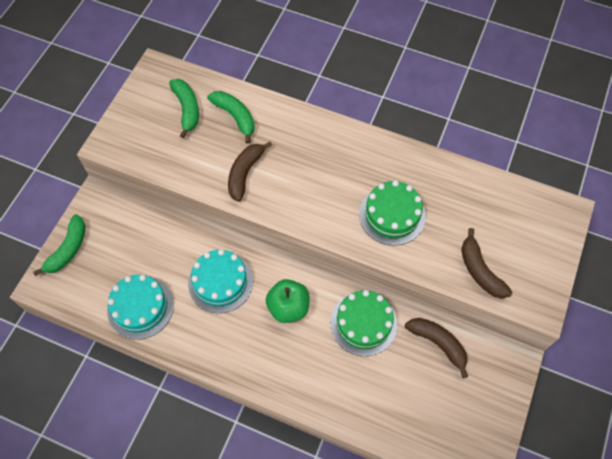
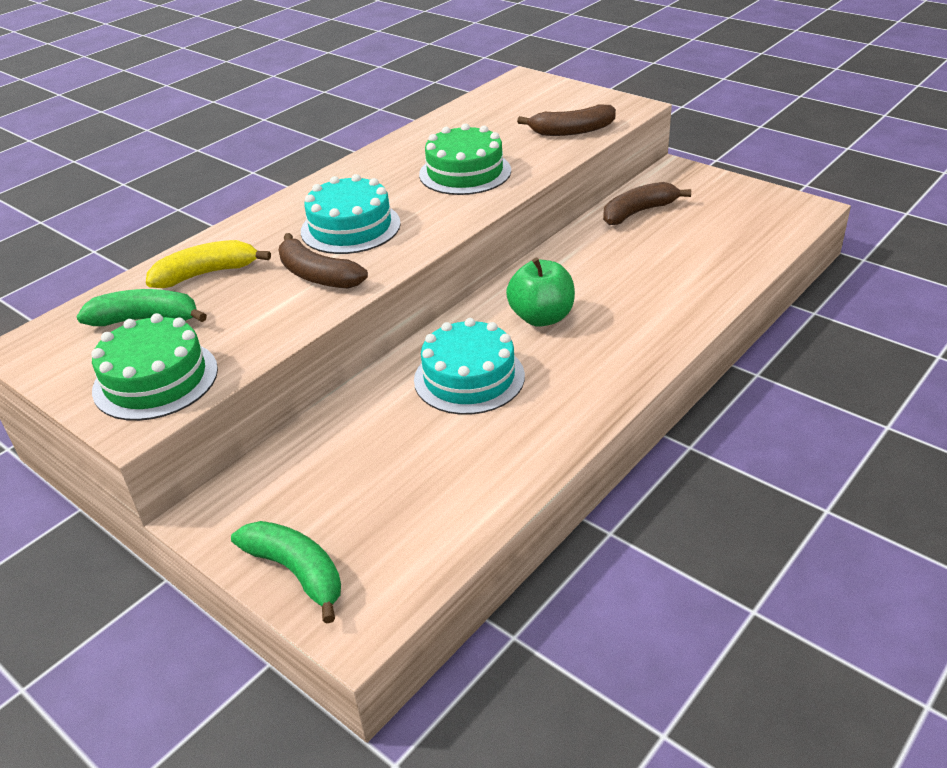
camera: 70 degrees left, 25 degrees down
(140, 307) = (472, 477): turquoise cake -> turquoise cake (350, 227)
(235, 117) = (206, 274): green banana -> yellow banana
(363, 323) = (591, 259): green cake -> green cake (155, 379)

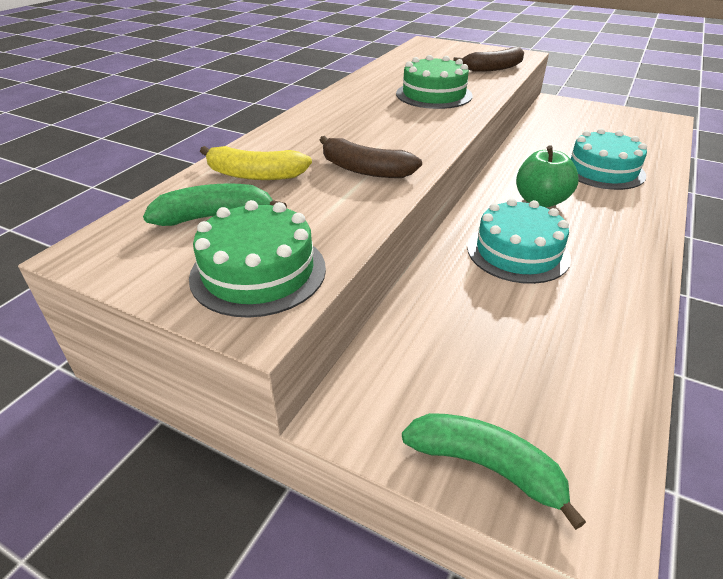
camera: 15 degrees left, 0 degrees up
(206, 274) = (255, 175): yellow banana -> yellow banana turned 135 degrees counterclockwise
(350, 227) = (367, 134): turquoise cake -> turquoise cake (602, 170)
(638, 212) = (552, 127): brown banana -> none

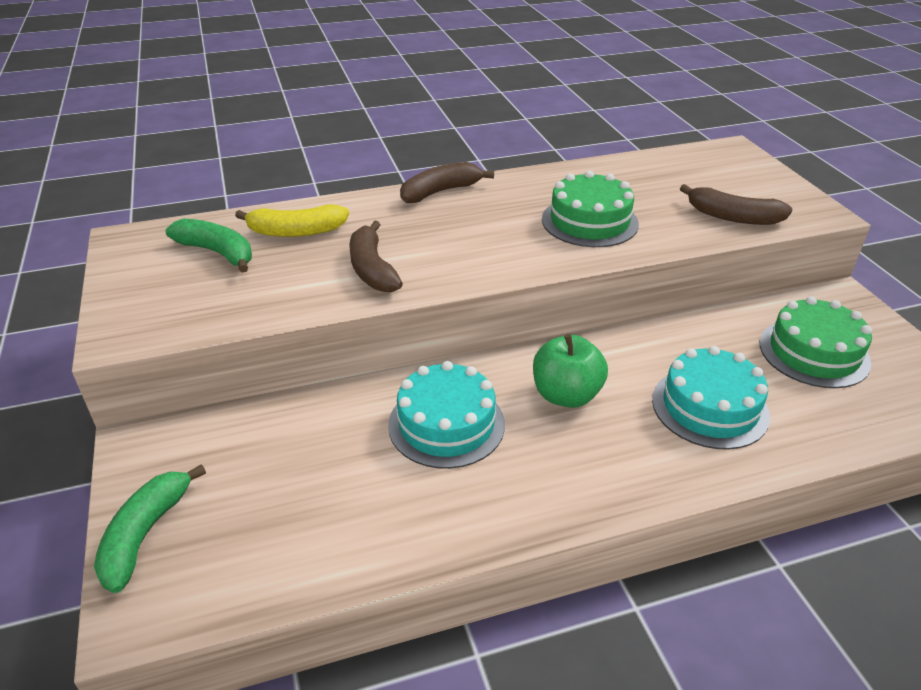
camera: 45 degrees right, 0 degrees up
(255, 175) = (296, 232): yellow banana -> yellow banana turned 60 degrees counterclockwise
(258, 272) = (169, 307): green cake -> green cake (814, 352)
(311, 113) = (440, 192): none -> brown banana
(486, 466) = (145, 534): green banana -> green banana turned 150 degrees counterclockwise

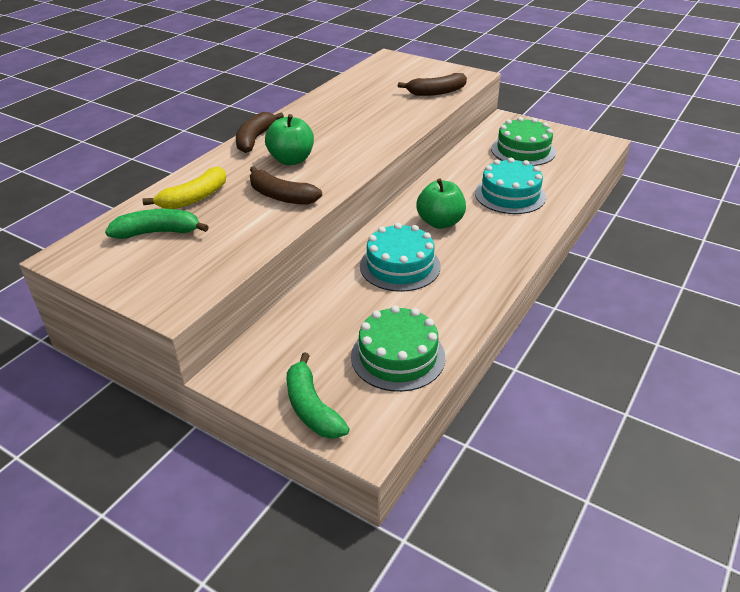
camera: 40 degrees left, 0 degrees up
(441, 231) = (291, 160): none -> green apple
(589, 221) = (368, 122): green cake -> green cake (398, 356)

